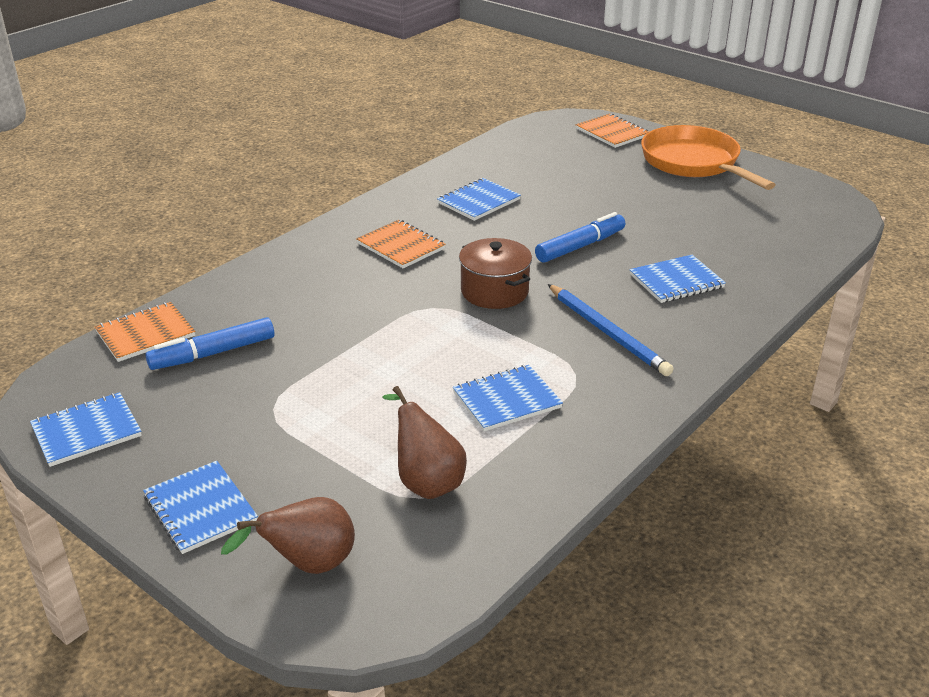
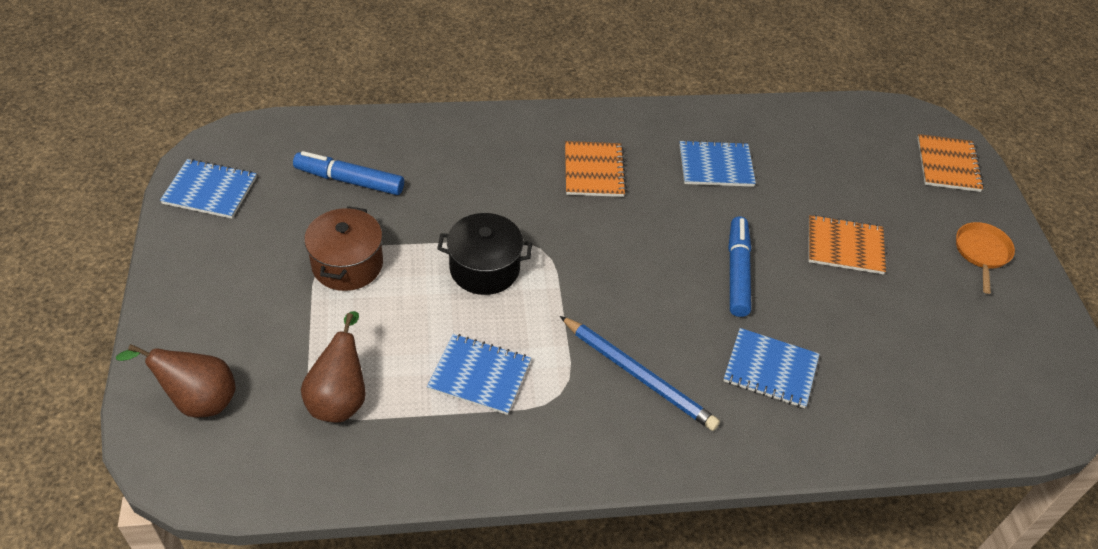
camera: 40 degrees right, 15 degrees up
(145, 334) = (331, 132): orange notebook -> orange notebook (845, 246)
(200, 509) = (196, 304): blue notebook -> none
(411, 341) = (484, 268): none -> black pot
(494, 291) = (605, 267): brown pot -> brown pot (347, 264)
(580, 246) = (737, 272): blue marker -> blue marker turned 90 degrees counterclockwise
(607, 332) = (638, 375): blue pencil -> blue pencil turned 60 degrees counterclockwise
(693, 163) = (981, 253): orange pan -> orange pan, size x0.49

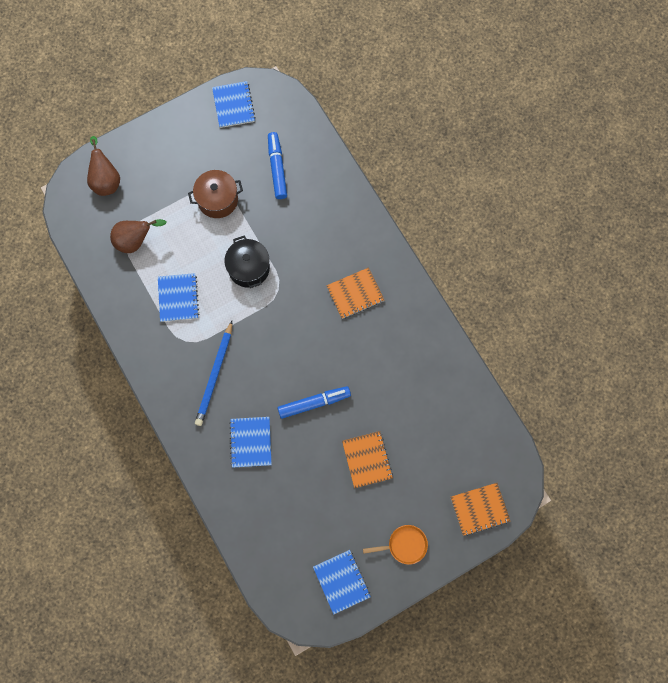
camera: 70 degrees right, 25 degrees up
(716, 165) = (398, 362): blue notebook -> blue notebook (341, 581)

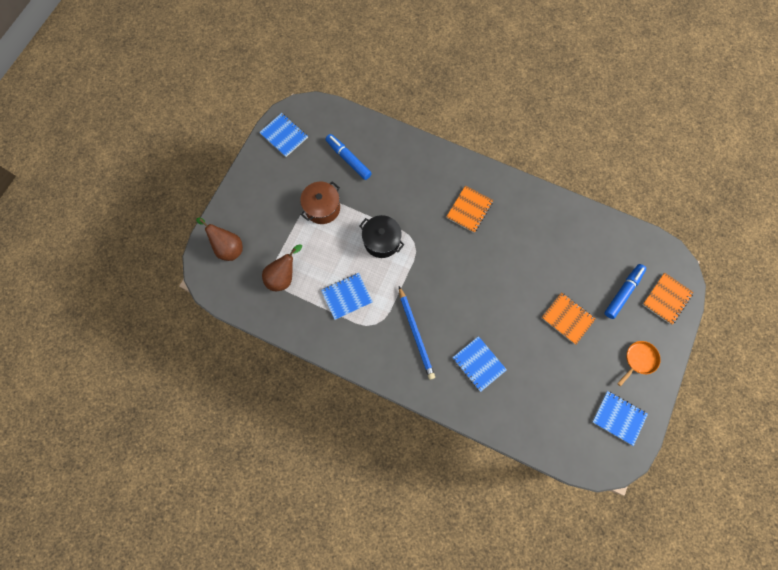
camera: 35 degrees left, 0 degrees up
(178, 298) = (347, 296): blue notebook -> blue notebook turned 75 degrees counterclockwise
(314, 403) = (500, 304): blue marker -> blue marker (622, 292)

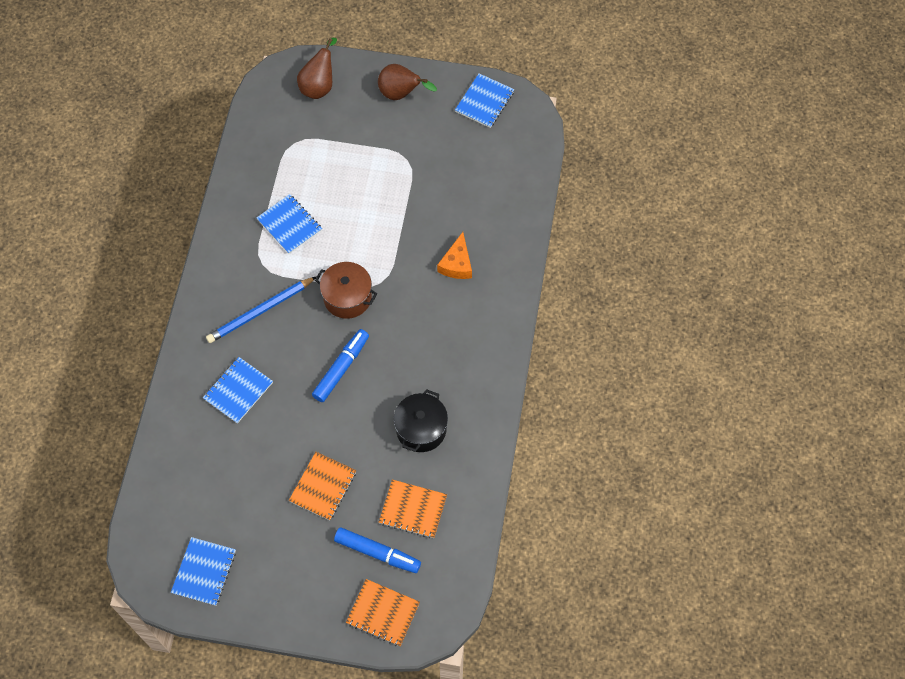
camera: 75 degrees right, 10 degrees down
(283, 276) = (297, 152): brown pear -> brown pear (401, 94)
(322, 208) = (398, 169): brown pot -> brown pot (347, 297)
(348, 159) = (474, 181): blue marker -> blue marker (341, 368)
(381, 241) = (372, 245): black pot -> black pot (421, 429)
(413, 187) = (457, 264): none -> orange cheese
(469, 210) = (444, 337): orange notebook -> orange notebook (413, 509)
(639, 360) = (287, 587): orange pan -> none

